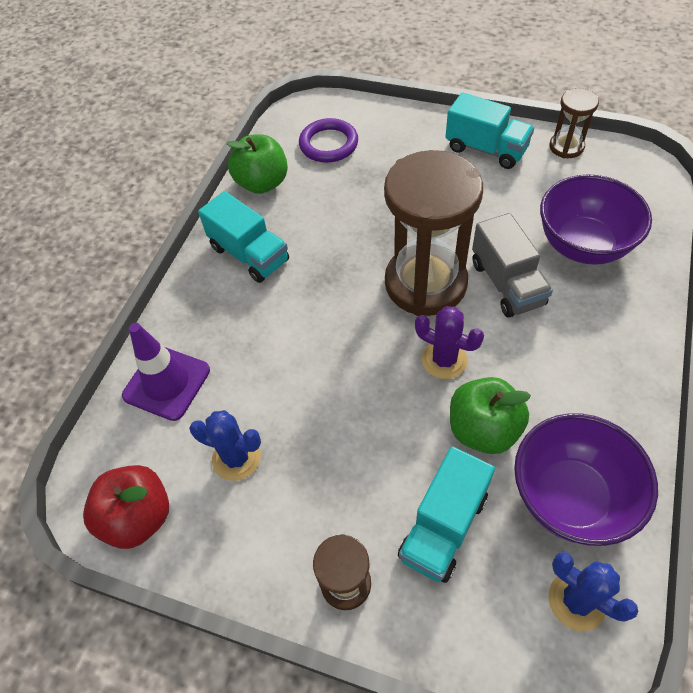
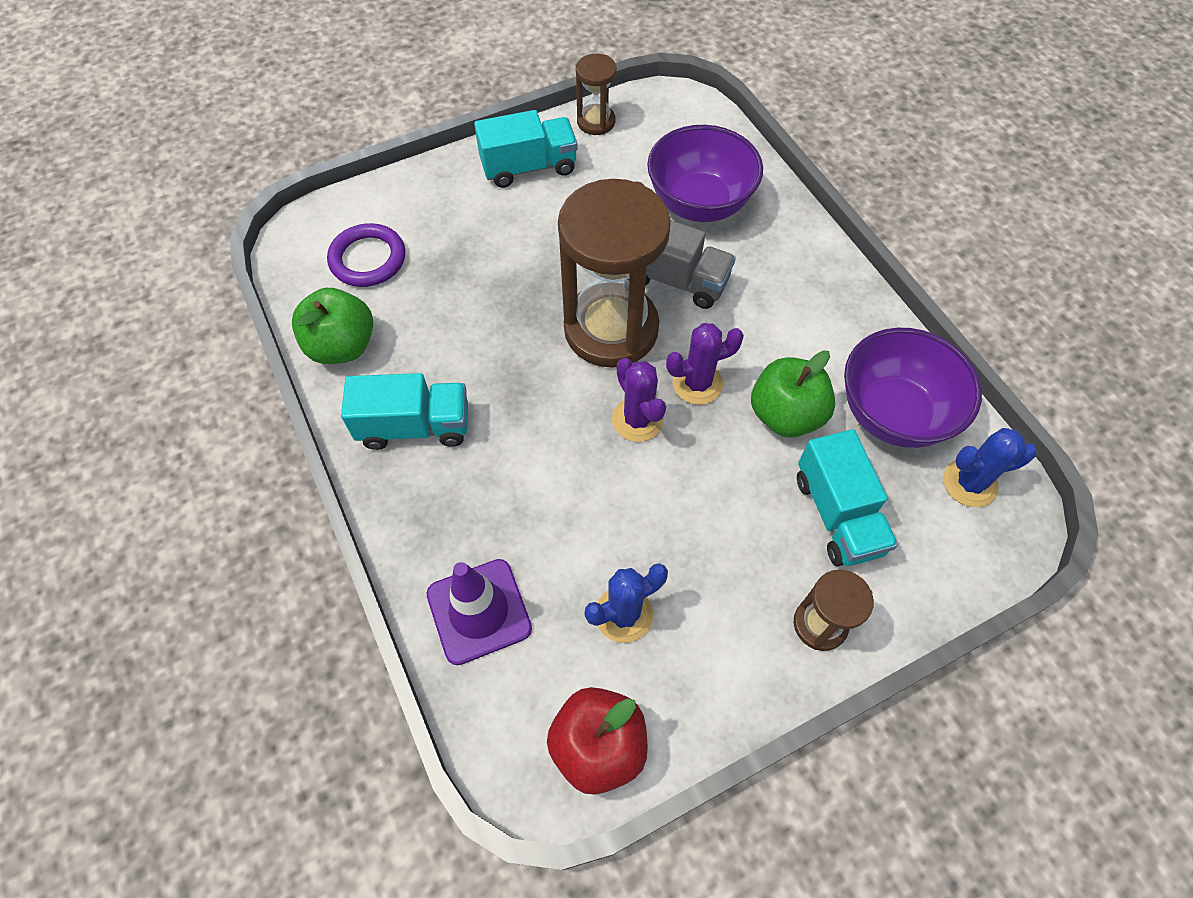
camera: 50 degrees left, 5 degrees up
(378, 351) = (637, 419): none -> purple cactus

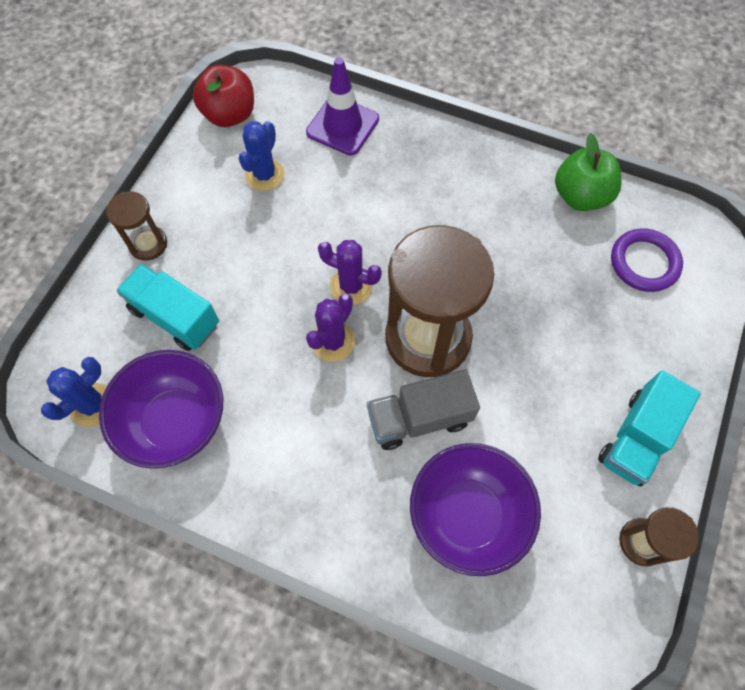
camera: 140 degrees right, 5 degrees up
(415, 426) = (480, 184): turquoise truck -> none
(785, 415) = (254, 363): green apple -> none

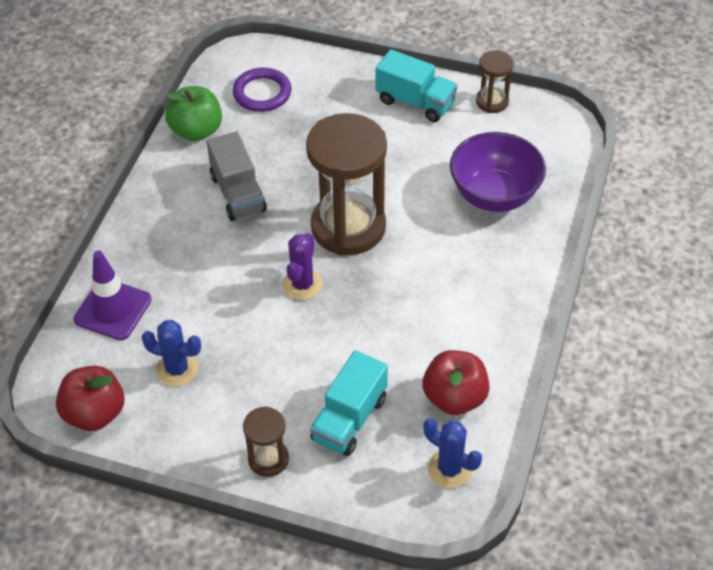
camera: 95 degrees left, 15 degrees down
(176, 422) = (454, 398): purple bowl -> red apple
(333, 341) = (360, 292): purple cactus -> none
(419, 418) = (421, 228): grey truck -> grey truck (238, 193)

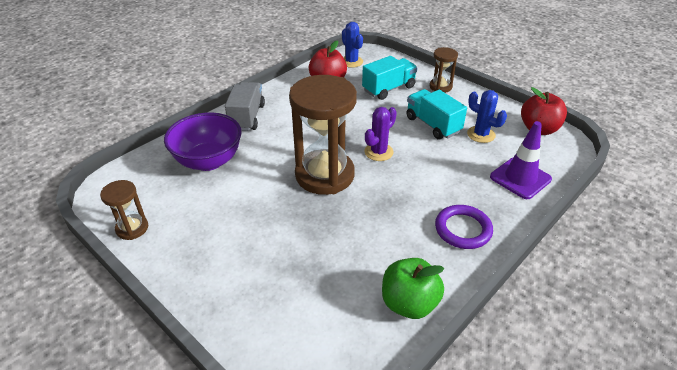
camera: 155 degrees left, 10 degrees down
(238, 193) = (395, 227): grey truck -> grey truck (247, 117)
(262, 93) = (322, 322): purple ring -> purple ring (463, 229)
(415, 102) = (191, 253): turquoise truck -> turquoise truck (433, 125)

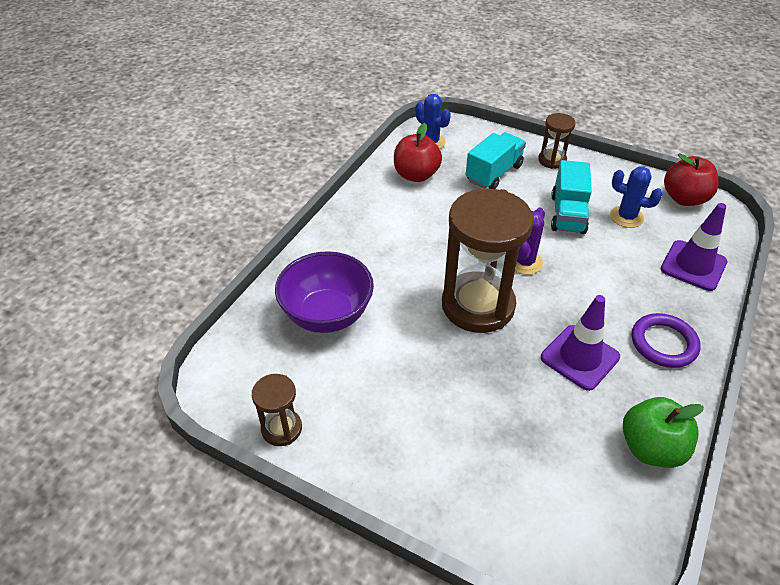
camera: 15 degrees left, 5 degrees up
(247, 117) = (342, 243): grey truck -> none
(386, 226) = (579, 357): none -> purple traffic cone
(433, 125) = (568, 214): turquoise truck -> turquoise truck turned 120 degrees counterclockwise

